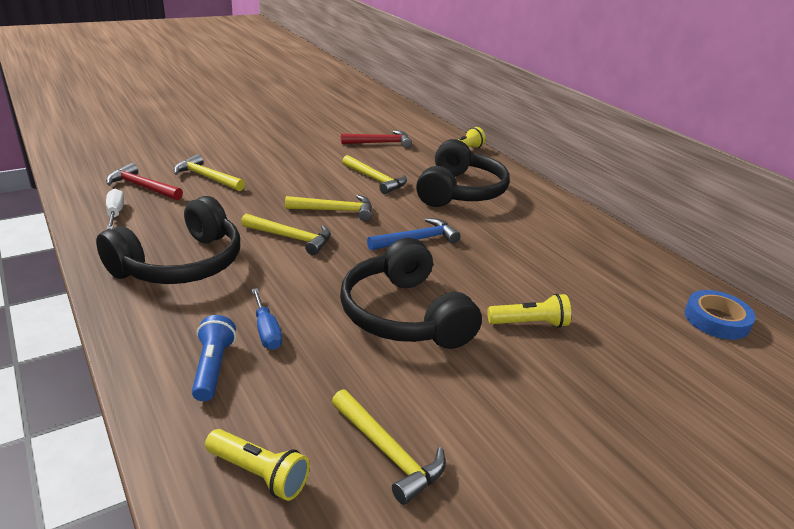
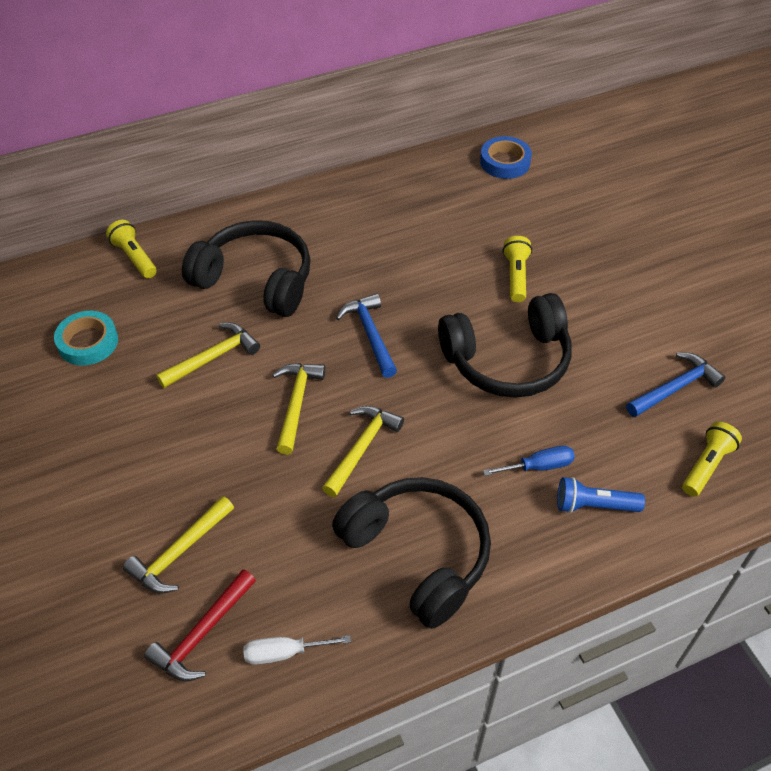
camera: 80 degrees left, 20 degrees up
(380, 143) = (88, 342): red hammer -> turquoise tape
(388, 452) = (674, 388): yellow hammer -> blue hammer

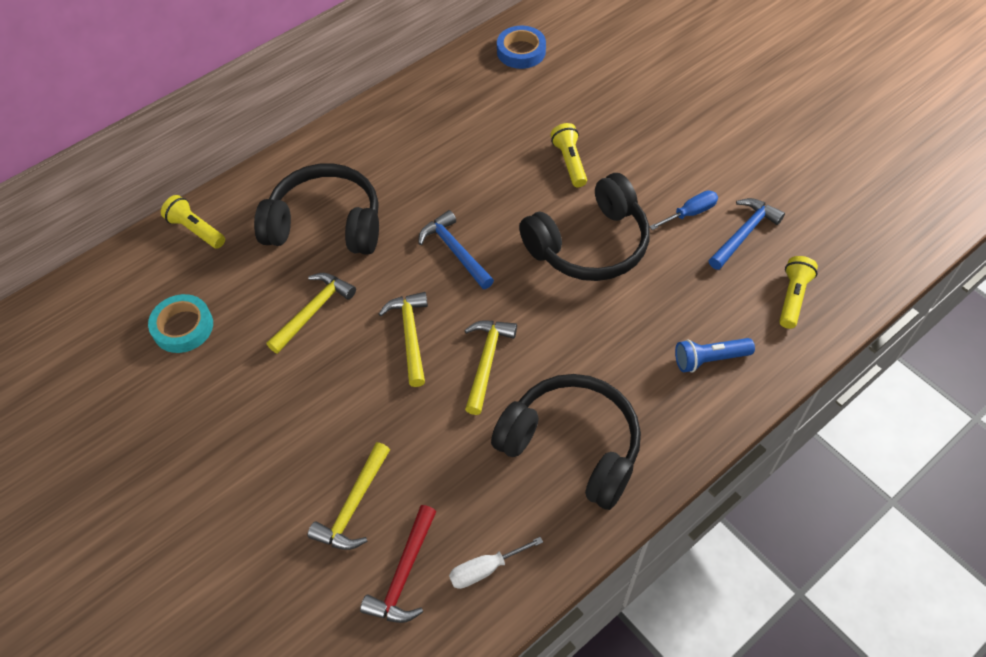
camera: 15 degrees left, 5 degrees up
(538, 466) = (650, 337): blue screwdriver -> blue screwdriver (690, 213)

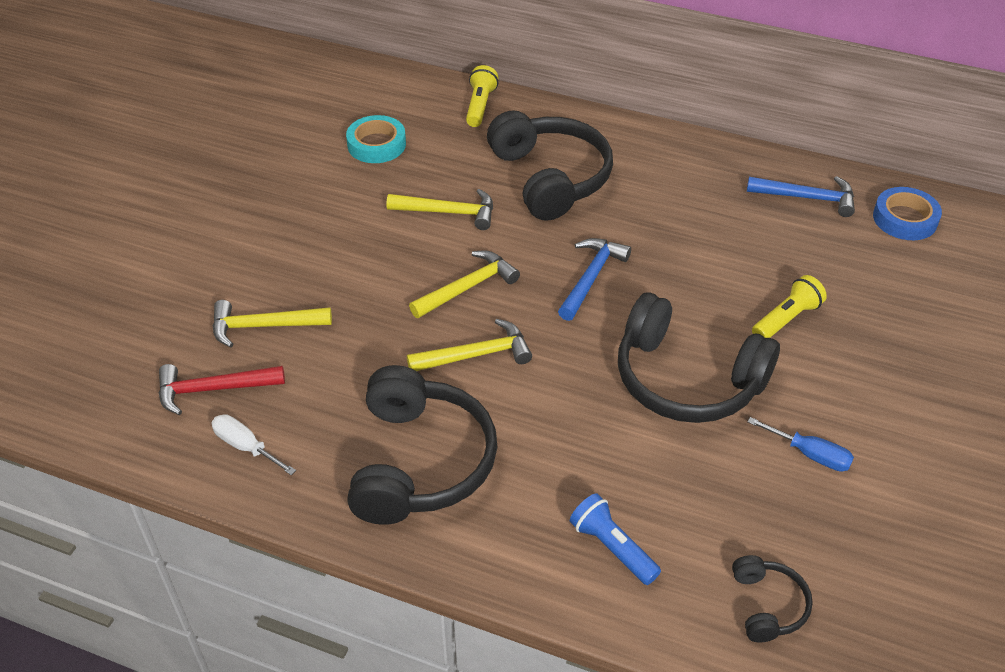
camera: 60 degrees right, 10 degrees down
(743, 234) = (825, 519): blue hammer -> blue hammer (807, 198)
(792, 297) = (767, 605): yellow flashlight -> black headphones

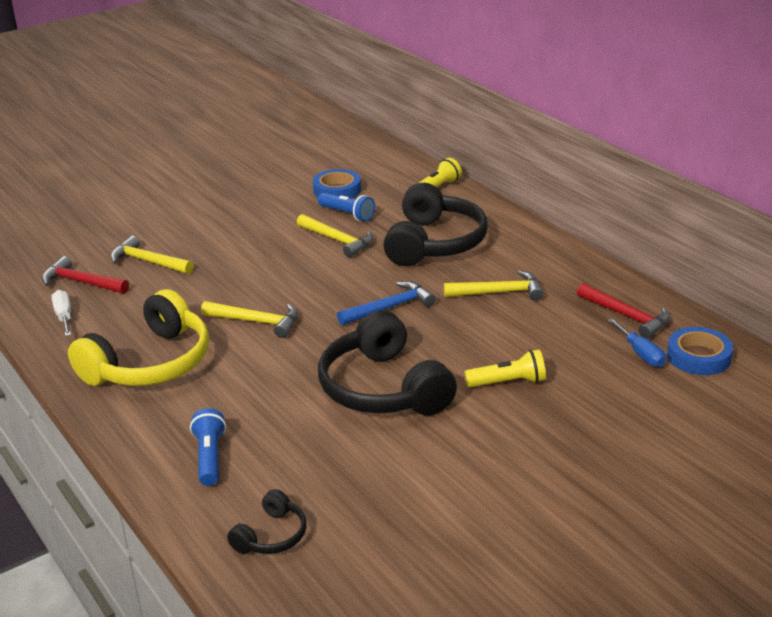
camera: 35 degrees right, 15 degrees down
(376, 144) = (337, 190): turquoise tape -> blue tape
(420, 462) = (150, 363): black headphones -> yellow headphones
(423, 174) = (347, 214): none -> blue flashlight
(467, 287) = (297, 284): yellow hammer -> yellow hammer (499, 292)
(807, 198) = (626, 316): blue hammer -> red hammer
(810, 454) = (418, 467): blue screwdriver -> blue screwdriver (640, 353)

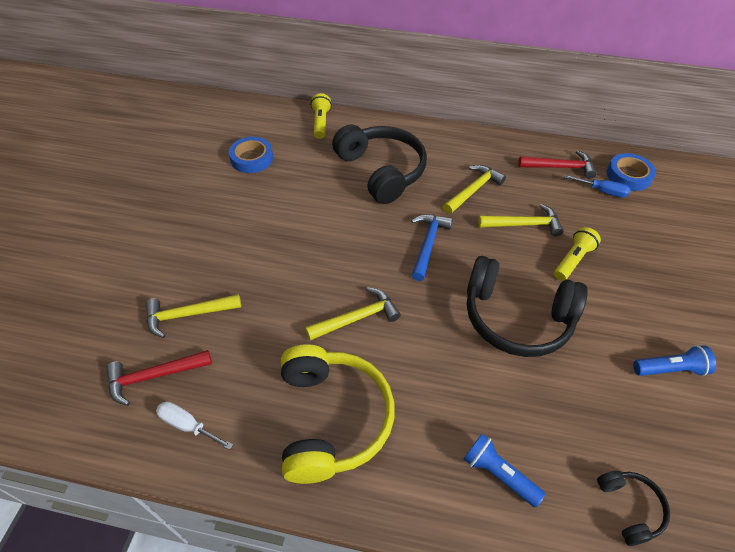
camera: 45 degrees left, 20 degrees up
(337, 240) = (313, 205): yellow hammer -> yellow hammer (523, 224)
(347, 214) = (289, 177): blue flashlight -> blue flashlight (670, 369)

